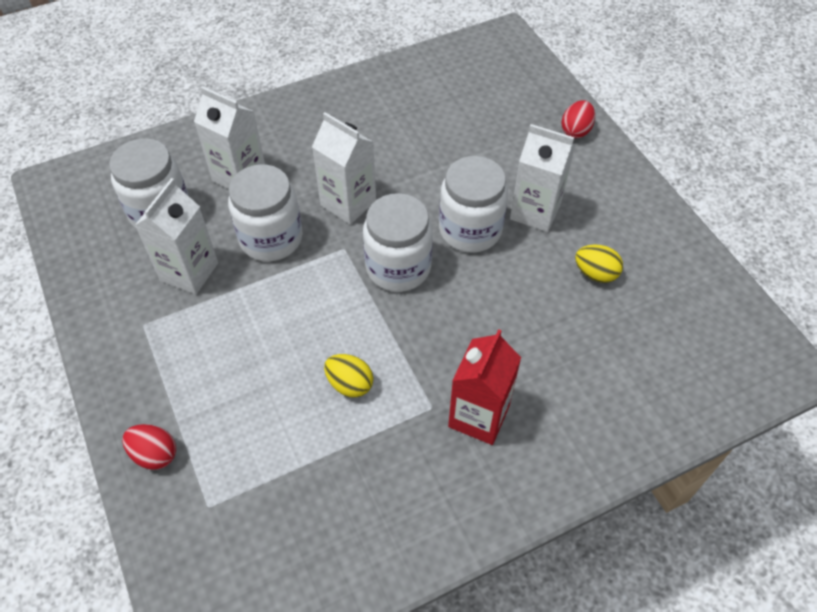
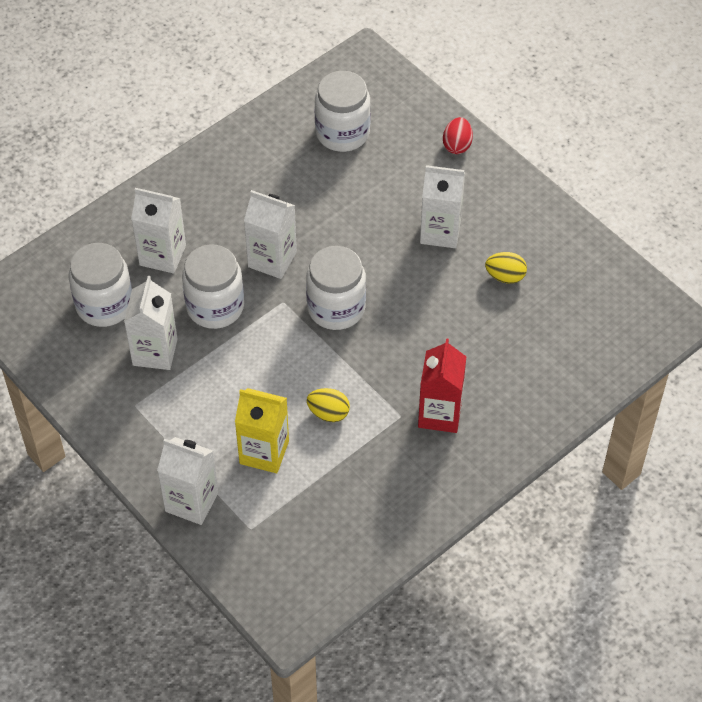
camera: 15 degrees left, 0 degrees up
(155, 454) = (191, 502): red egg -> white carton
(260, 413) = (264, 452): none -> yellow carton
(470, 230) = (388, 261): white jar -> white jar (342, 133)

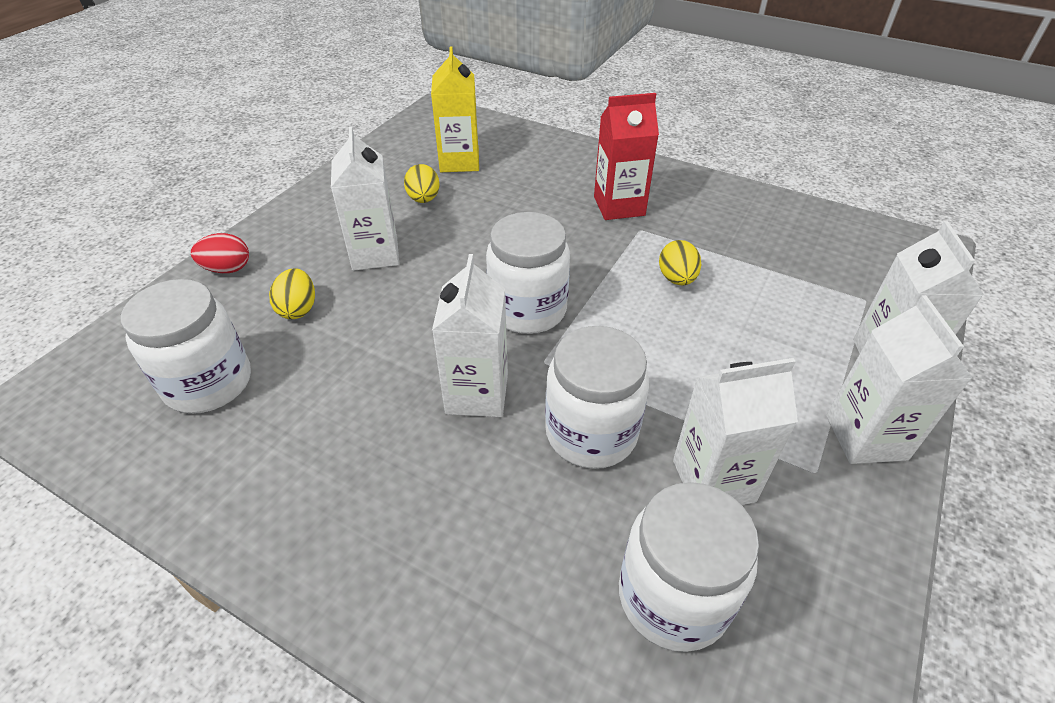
camera: 110 degrees left, 10 degrees down
(162, 255) = (526, 543): white carton -> white carton (866, 437)
(264, 452) = (768, 315): yellow carton -> yellow carton (459, 161)
(394, 180) = (298, 309): none -> yellow egg

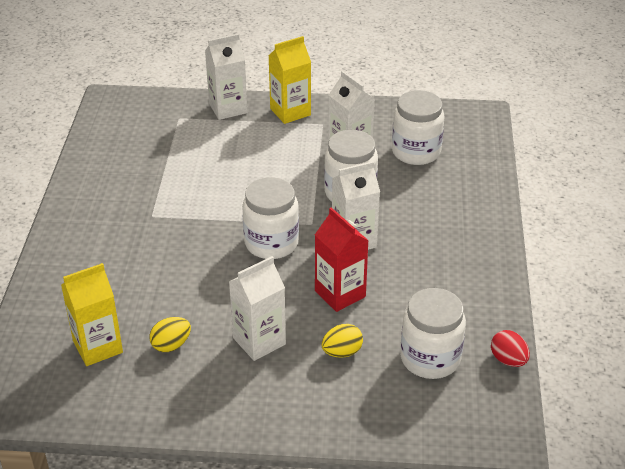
camera: 115 degrees left, 5 degrees down
(227, 269) = (328, 419): red egg -> red egg (508, 360)
(619, 206) = (126, 233): red carton -> red carton (340, 294)
(677, 279) = (201, 189): yellow egg -> none
(866, 437) = (290, 112): white carton -> yellow carton

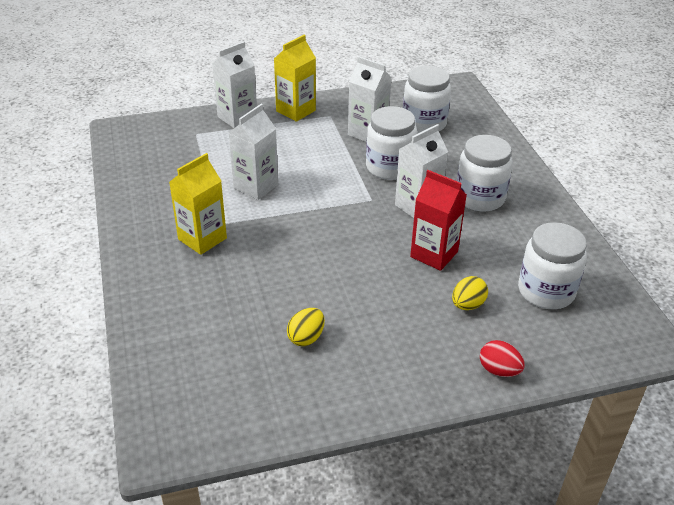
camera: 20 degrees left, 0 degrees up
(98, 347) = (234, 358): yellow carton -> yellow carton (202, 239)
(259, 341) = (387, 313): white carton -> white carton (256, 186)
(271, 243) = (346, 224): white jar -> white jar (480, 198)
(508, 360) = (610, 276): red egg -> red egg (499, 370)

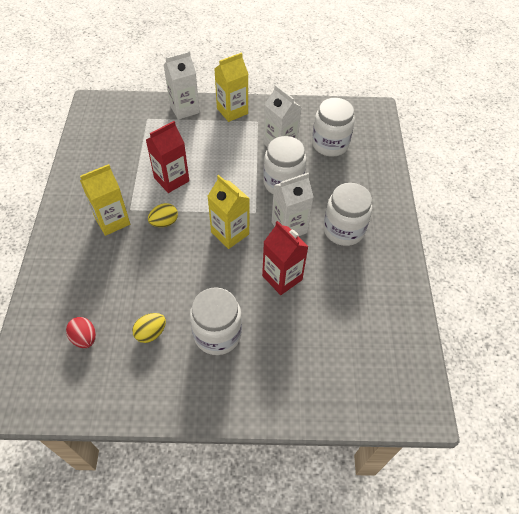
camera: 15 degrees right, 15 degrees up
(256, 186) = (171, 179): white carton -> red carton
(352, 224) = (230, 233): none -> yellow carton
(467, 305) = (287, 334): yellow egg -> yellow egg (164, 222)
(499, 370) = (285, 403): red egg -> red egg (84, 338)
(546, 291) = (357, 337): white jar -> white jar (217, 334)

